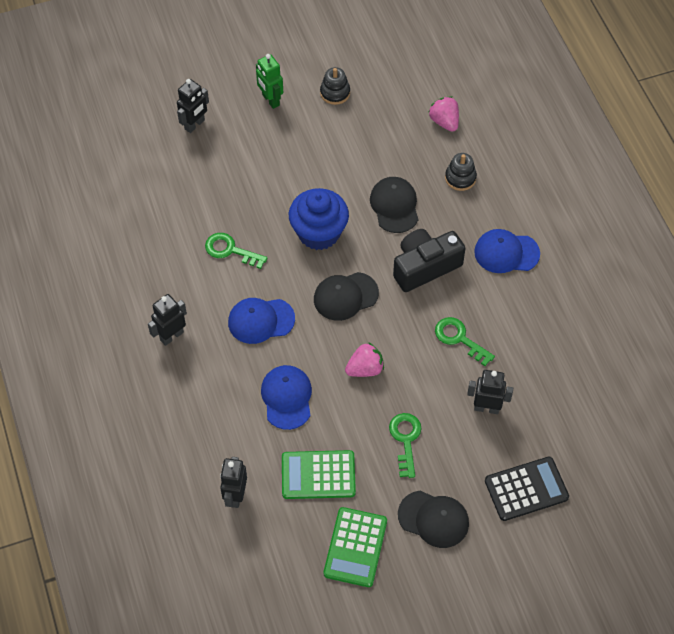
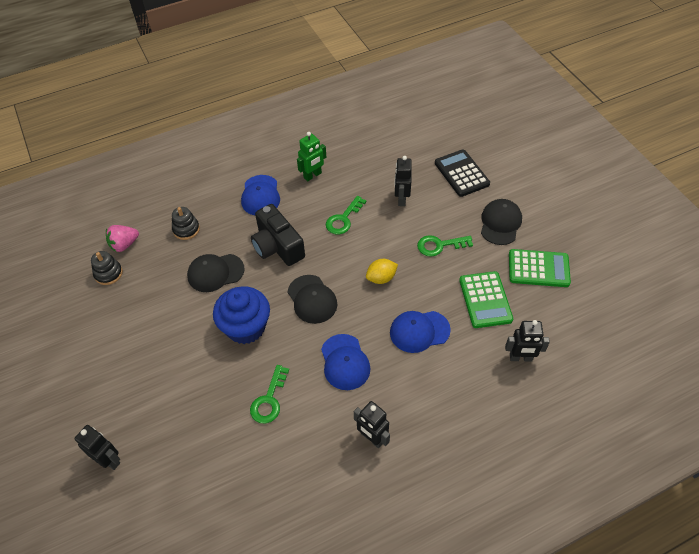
camera: 95 degrees left, 5 degrees down
(270, 100) = (83, 389): green robot -> green robot (312, 175)
(335, 93) = (81, 332): black stacking toy -> black stacking toy (108, 273)
(365, 369) = (381, 278): pink strawberry -> yellow lemon

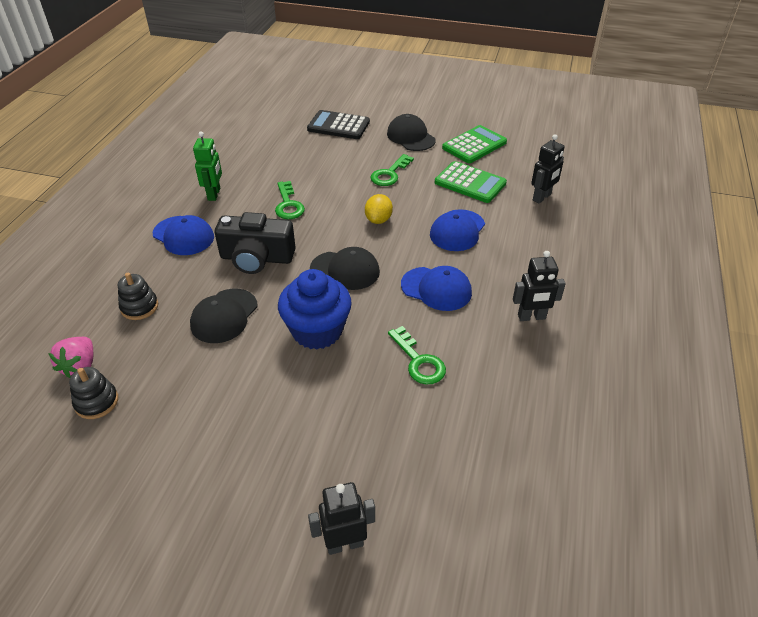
camera: 50 degrees left, 10 degrees down
(401, 199) = (316, 165): black robot -> none

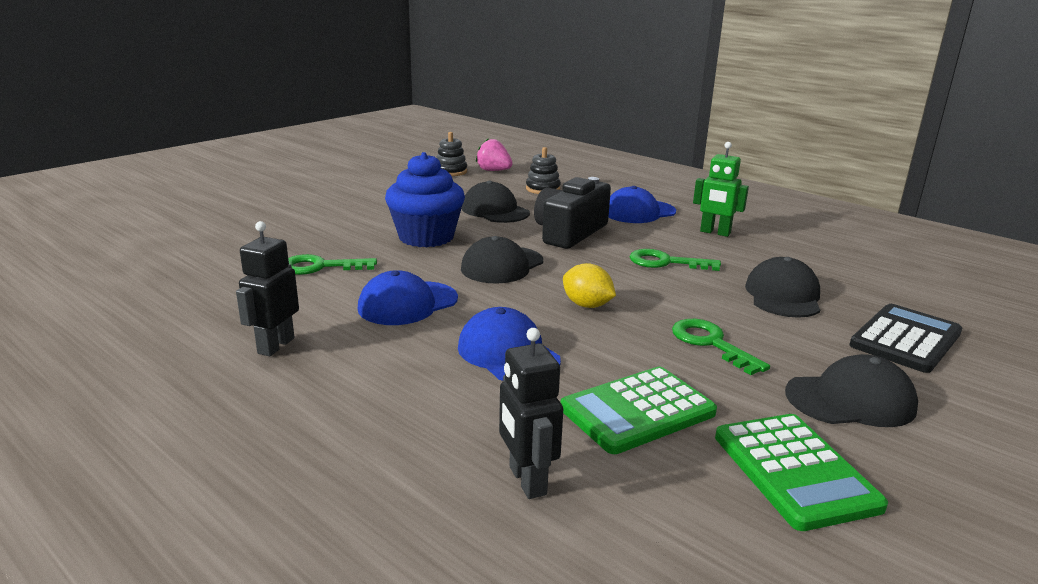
camera: 115 degrees right, 20 degrees down
(311, 160) = (783, 295): none -> black cap
(344, 544) = (216, 209): black robot -> none

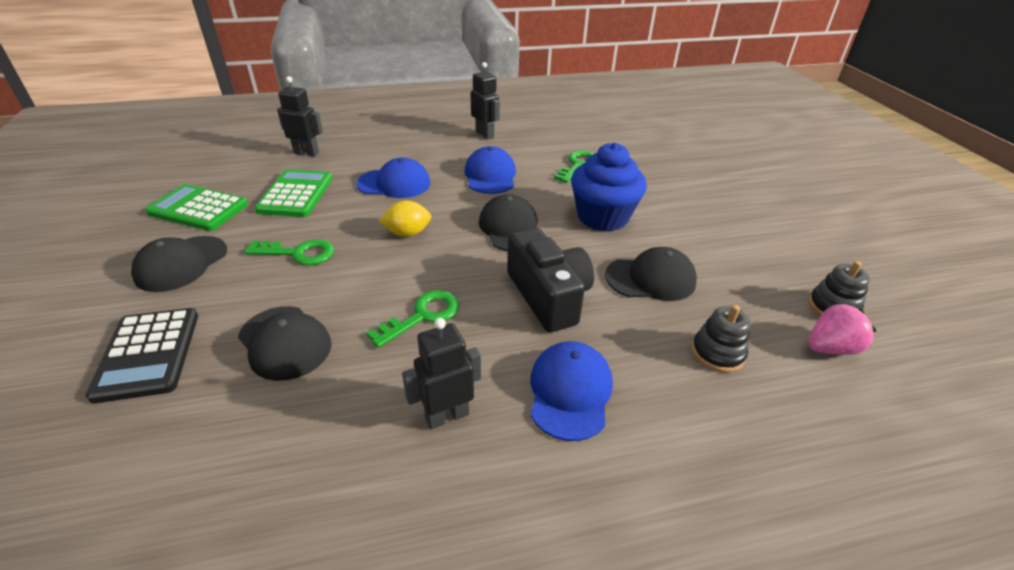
camera: 125 degrees right, 15 degrees up
(715, 232) = (447, 416): green robot -> black robot

